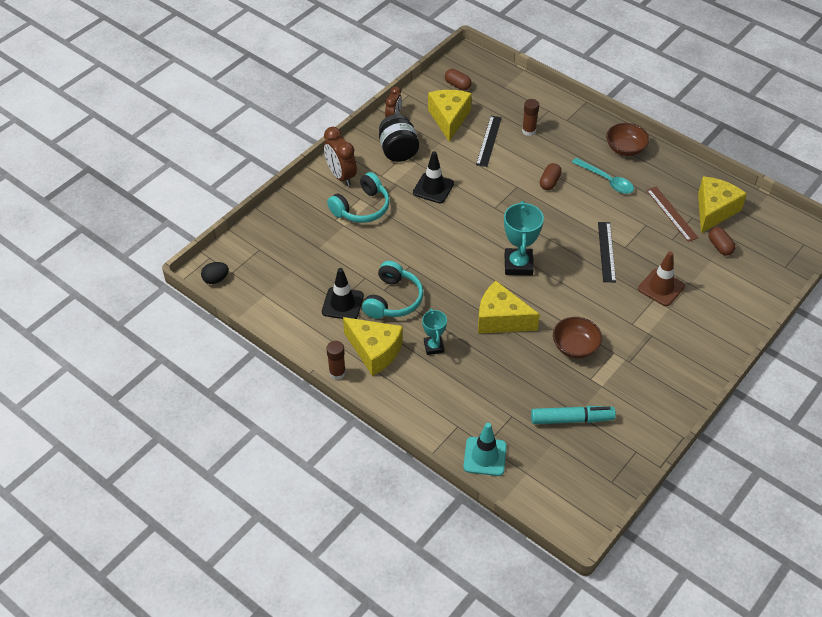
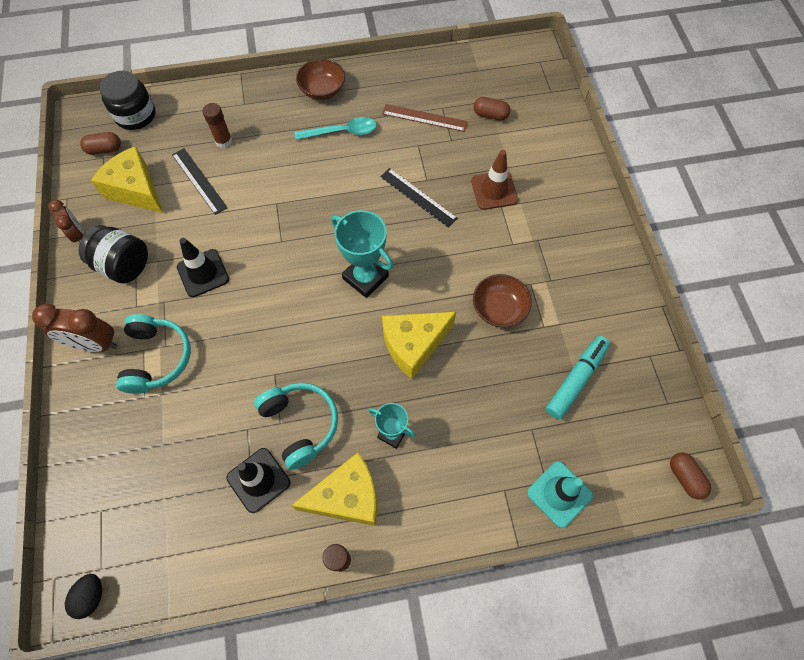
camera: 50 degrees left, 15 degrees up
(496, 79) = (135, 115): none -> black jar
(549, 182) = (298, 174): brown capsule -> brown capsule (685, 477)
(714, 210) = (450, 88): yellow cheese -> none

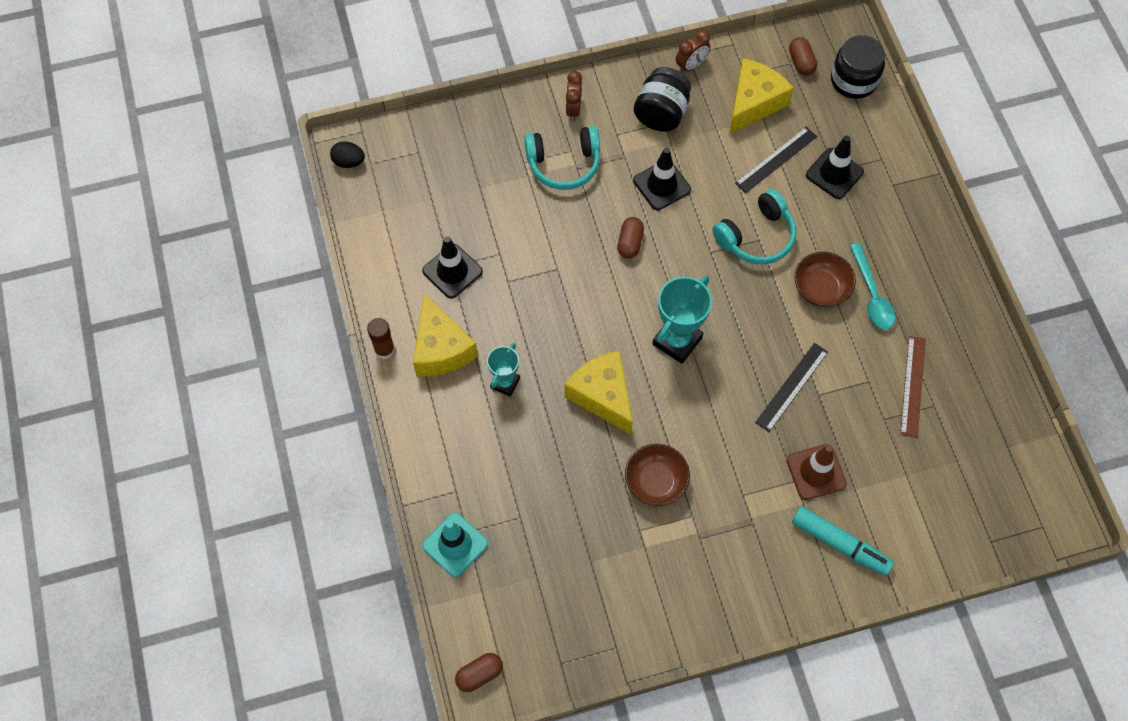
camera: 85 degrees right, 0 degrees up
(95, 344) = (573, 109): brown clock -> brown clock, size x0.64
(223, 141) = (834, 173): brown glue stick -> black traffic cone
(300, 424) = (508, 299): turquoise headphones -> turquoise headphones (756, 237)
(322, 90) = (932, 265): brown bowl -> brown bowl (821, 288)
(490, 115) = (933, 464): brown capsule -> brown capsule (630, 243)
(576, 379) = (579, 564): turquoise marker -> turquoise marker (840, 544)

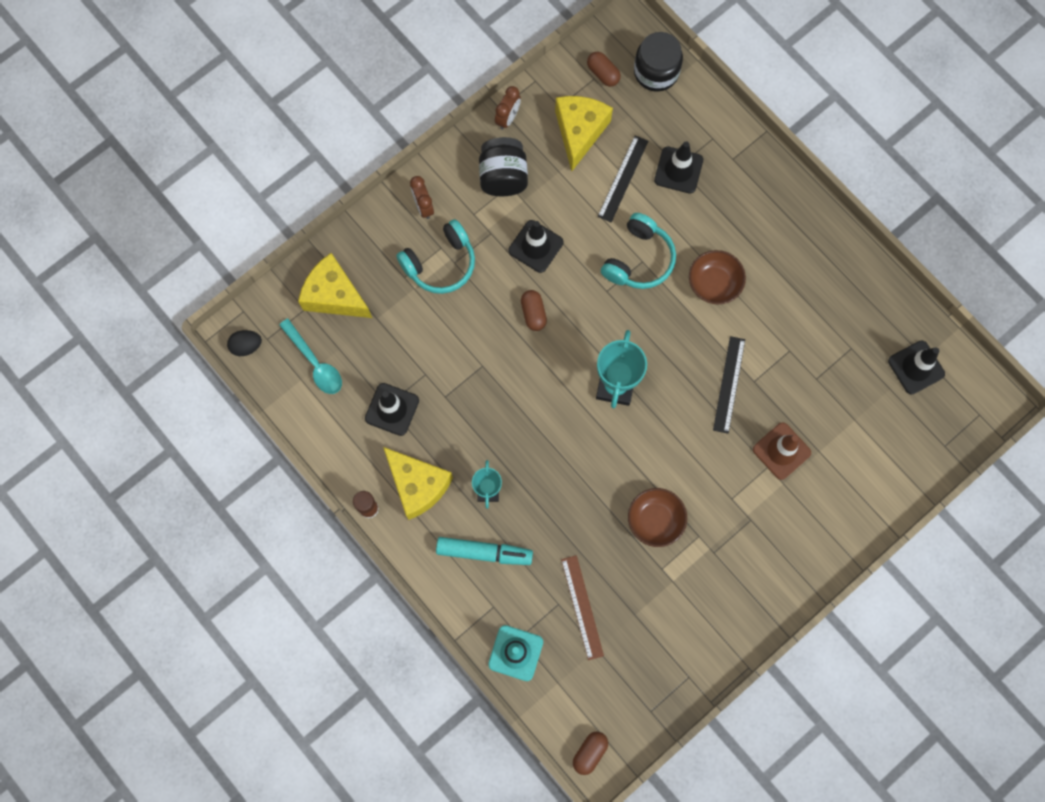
camera: 25 degrees left, 10 degrees up
(602, 396) = (576, 465): yellow cheese -> yellow cheese (334, 295)
(840, 544) = (827, 504): turquoise marker -> turquoise marker (484, 552)
(872, 294) = (758, 270): turquoise spoon -> turquoise spoon (315, 363)
(913, 386) = (827, 338): brown ruler -> brown ruler (582, 607)
(994, 452) = (916, 367): none -> black traffic cone

